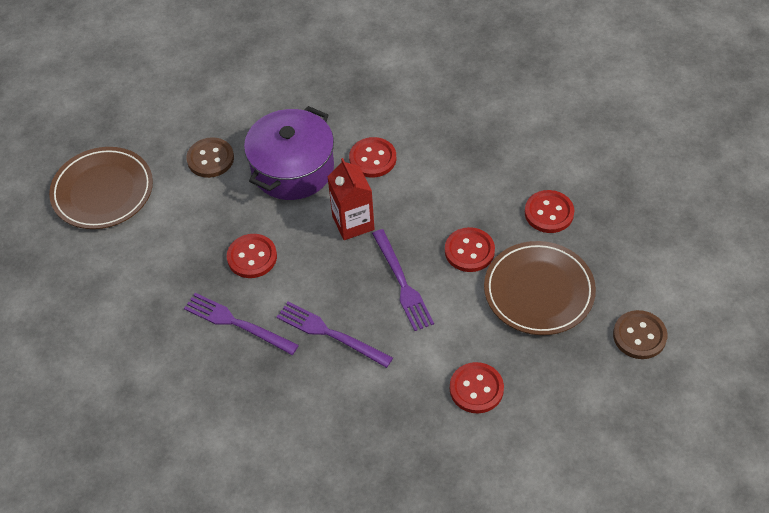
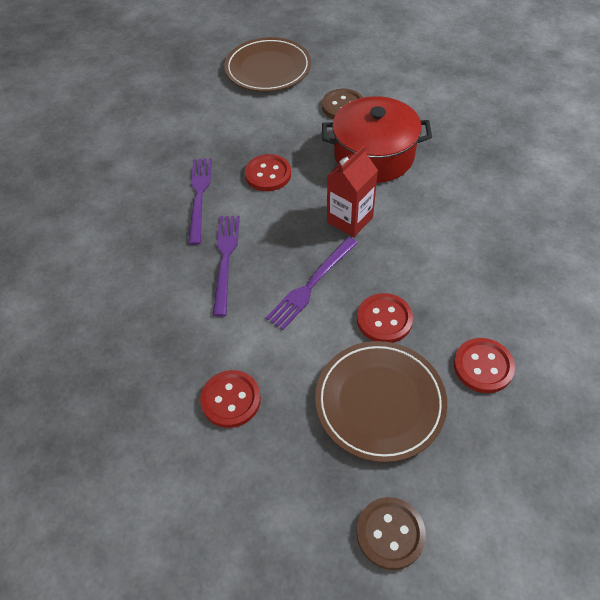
camera: 60 degrees right, 0 degrees up
(292, 168) = (374, 155): purple pot -> red pot
(372, 159) = (428, 200): red button -> none

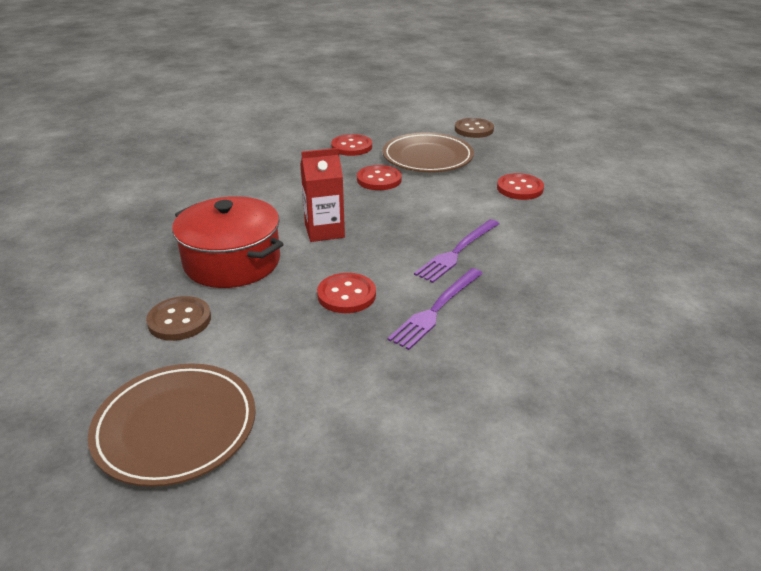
camera: 145 degrees left, 20 degrees down
(311, 284) = (405, 211): purple fork -> none

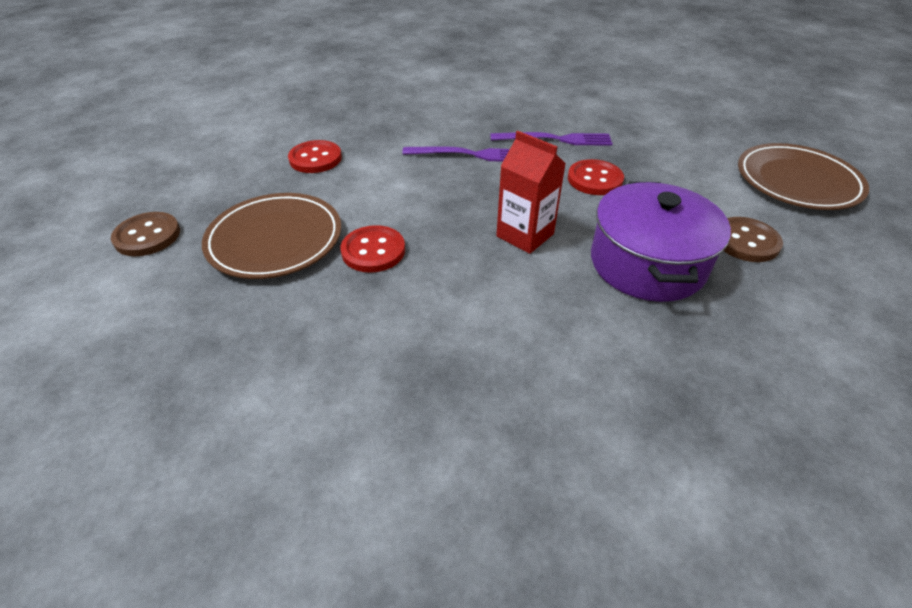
camera: 125 degrees left, 10 degrees up
(232, 262) = (647, 263): red pot -> purple pot
(351, 147) = (284, 324): red button -> none

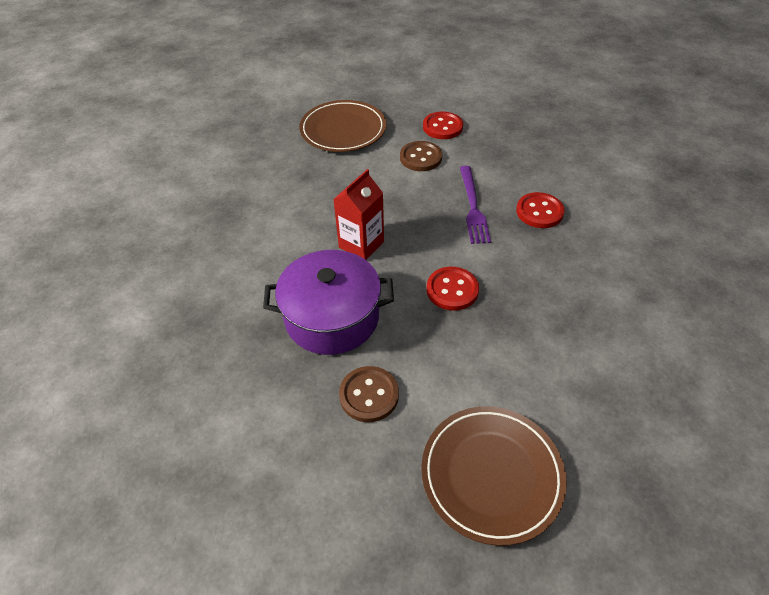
camera: 85 degrees right, 5 degrees up
(147, 236) = (342, 84): brown button -> brown button (420, 158)
(373, 251) = (335, 172): red button -> red button (539, 212)
(555, 139) = (519, 263): purple fork -> none

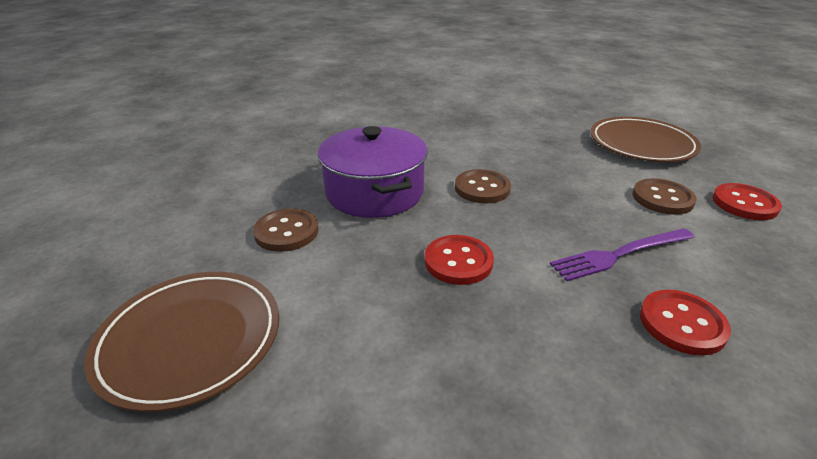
camera: 70 degrees right, 15 degrees down
(361, 244) = (482, 188): red carton -> brown button

